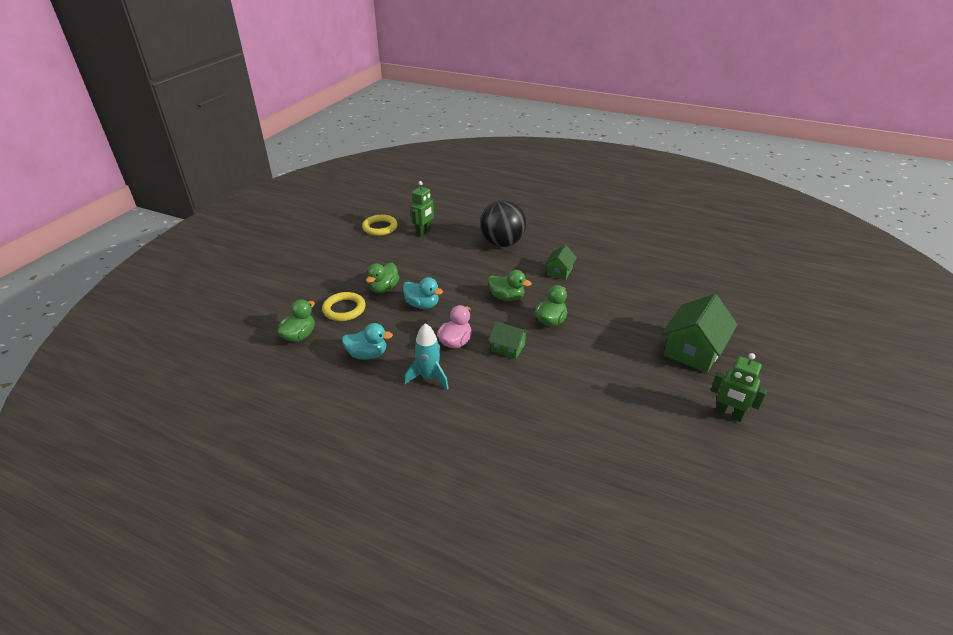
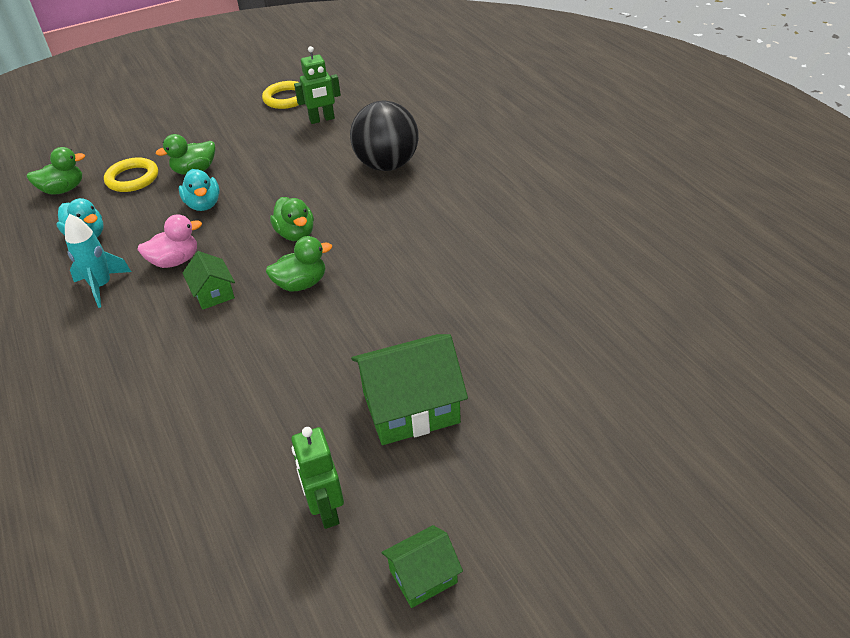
camera: 40 degrees right, 5 degrees up
(559, 271) = (400, 228): green house -> green house (423, 576)

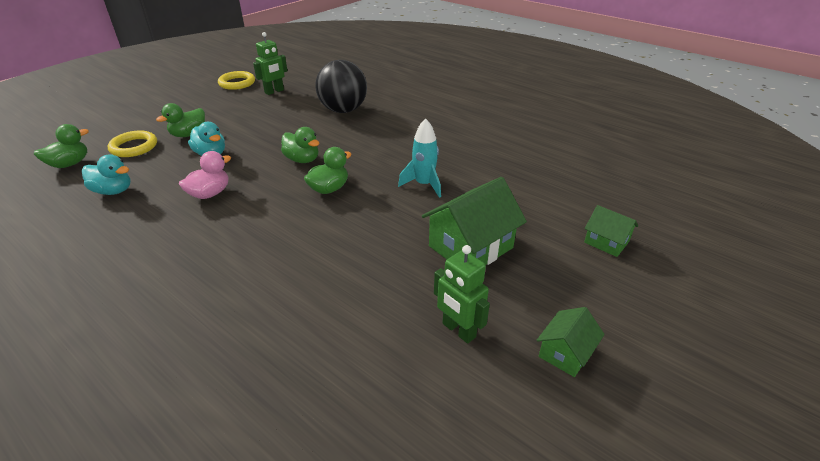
camera: 25 degrees left, 5 degrees down
(102, 286) = (150, 223): turquoise rocket -> turquoise rocket (424, 185)
(213, 293) = (258, 208): green house -> green house (606, 242)

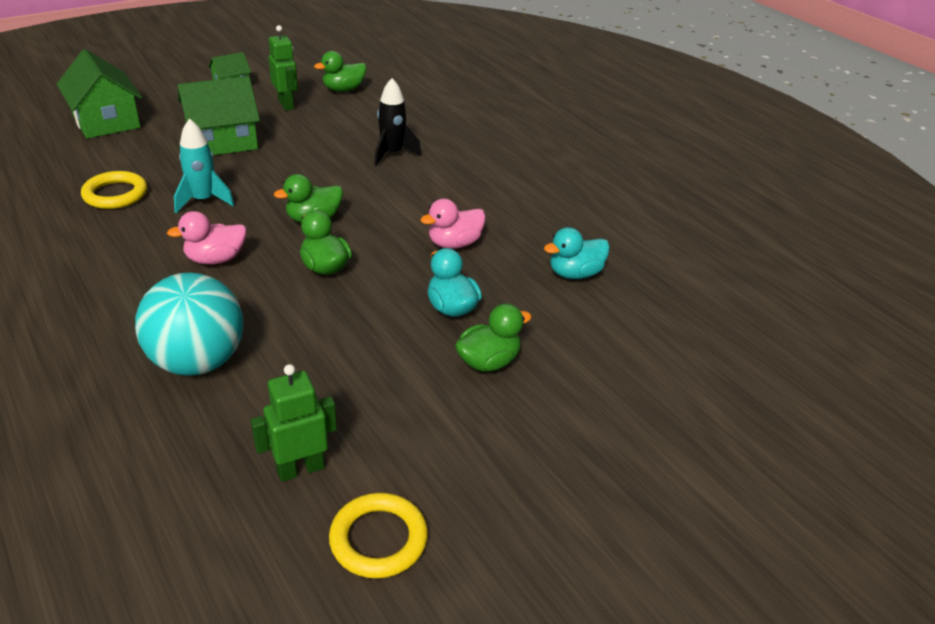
camera: 165 degrees left, 0 degrees up
(69, 164) = (660, 337): green duck -> green duck (343, 90)
(113, 191) = (575, 274): turquoise duck -> turquoise duck turned 60 degrees counterclockwise
(134, 147) = (574, 352): yellow ring -> yellow ring (115, 194)
(286, 277) = (392, 154): none -> black rocket
(343, 110) = (198, 362): black ball -> turquoise ball
(376, 150) = (215, 259): none -> pink duck
(606, 242) = (106, 121): green house -> green house, size x1.84

